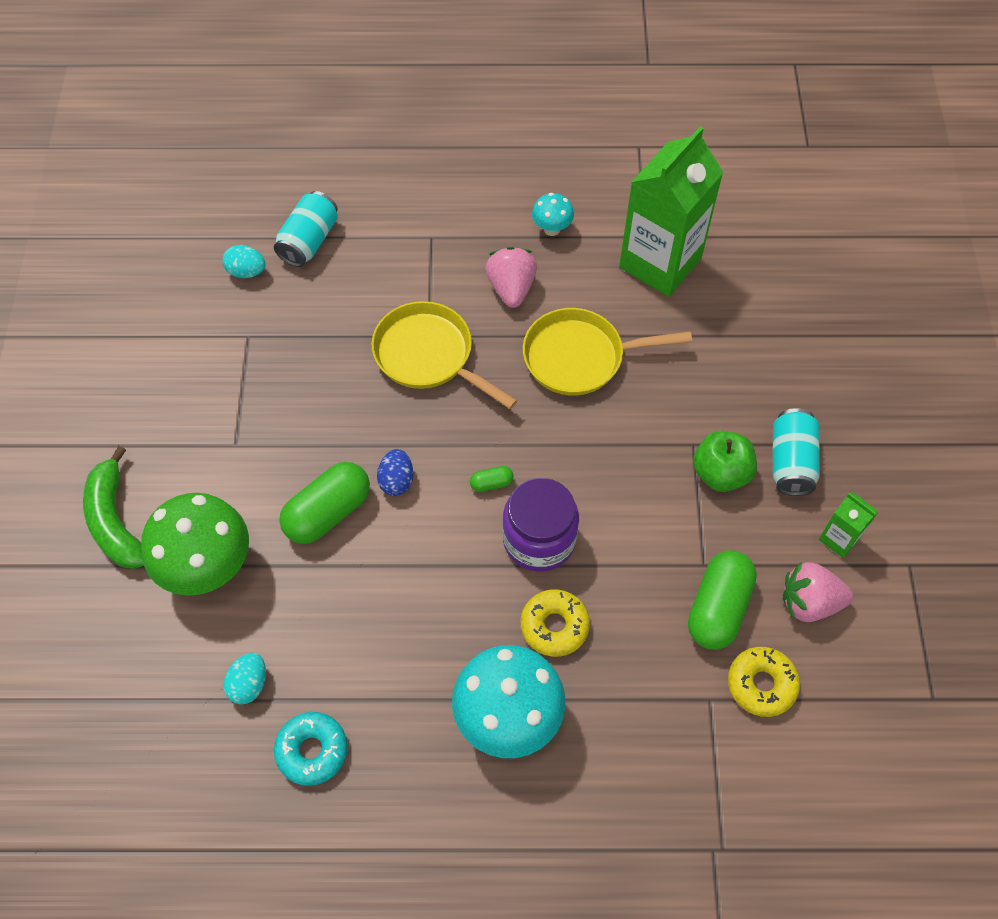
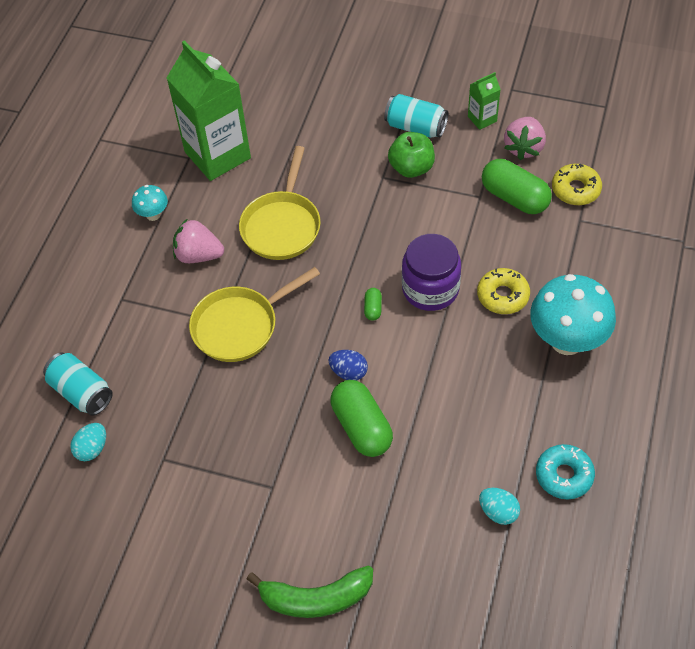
camera: 70 degrees left, 5 degrees down
(208, 568) = (385, 527): green mushroom -> none

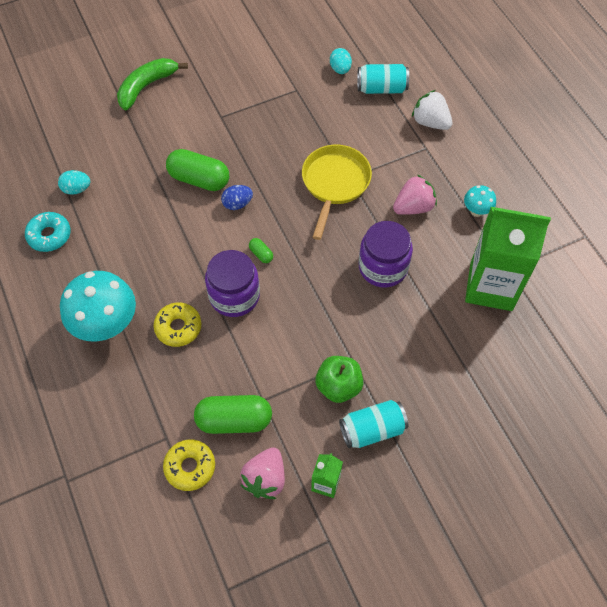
camera: 135 degrees right, 5 degrees up
(85, 320) = (430, 122): none -> white strawberry
(282, 226) = (383, 267): yellow pan -> purple jar
(524, 148) = (265, 479): pink strawberry -> pink strawberry turned 135 degrees counterclockwise

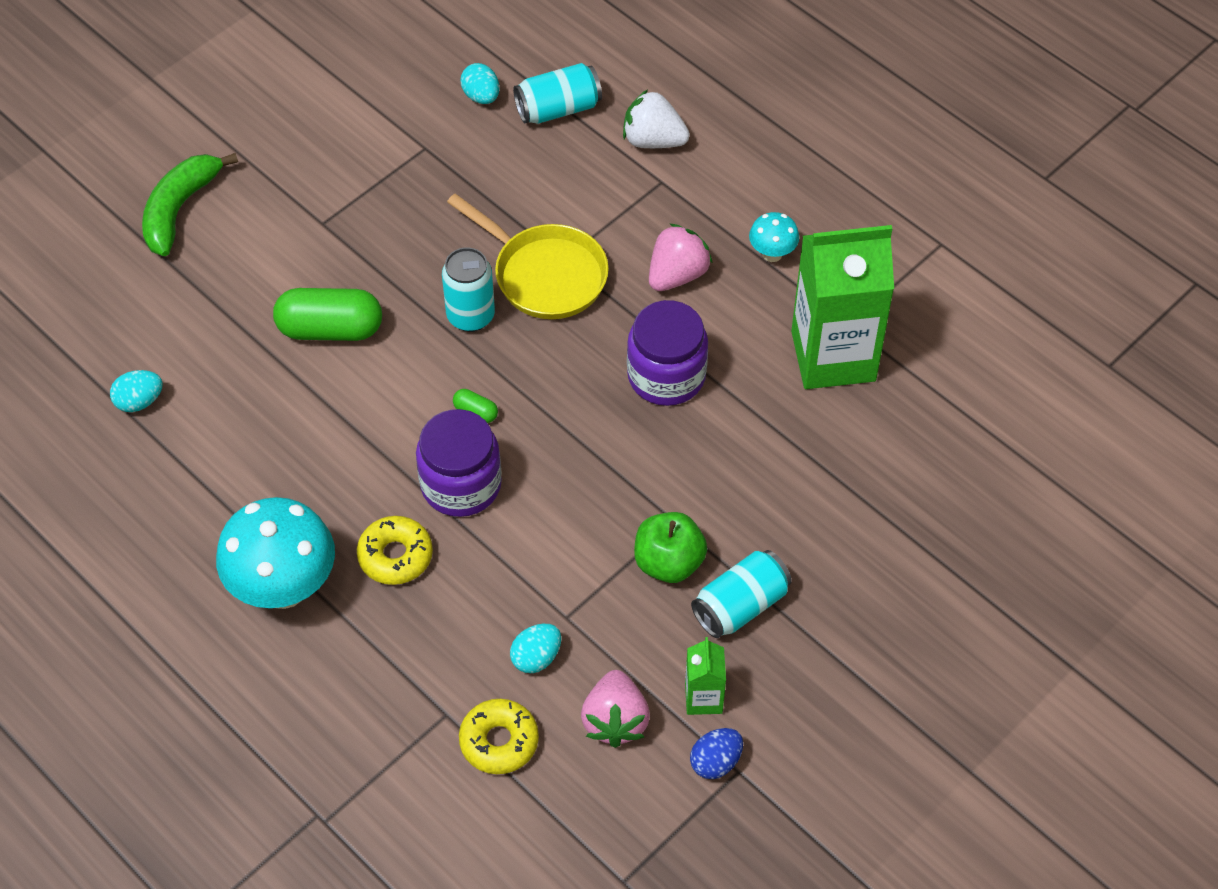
camera: 20 degrees left, 5 degrees down
(49, 235) = (128, 484): turquoise donut -> none
(234, 420) = (536, 657): green capsule -> turquoise egg
(237, 204) = (407, 349): blue egg -> blue egg (715, 762)
(282, 195) = (470, 316): none -> turquoise can
(335, 183) = (544, 275): yellow pan -> yellow pan turned 135 degrees clockwise

